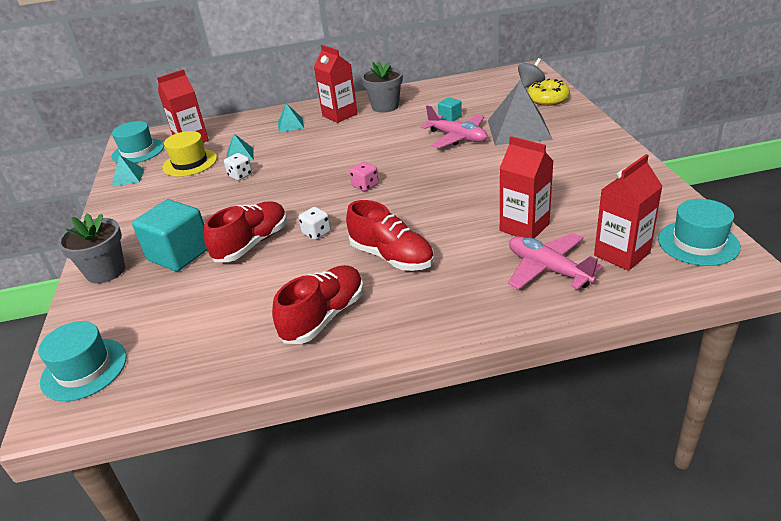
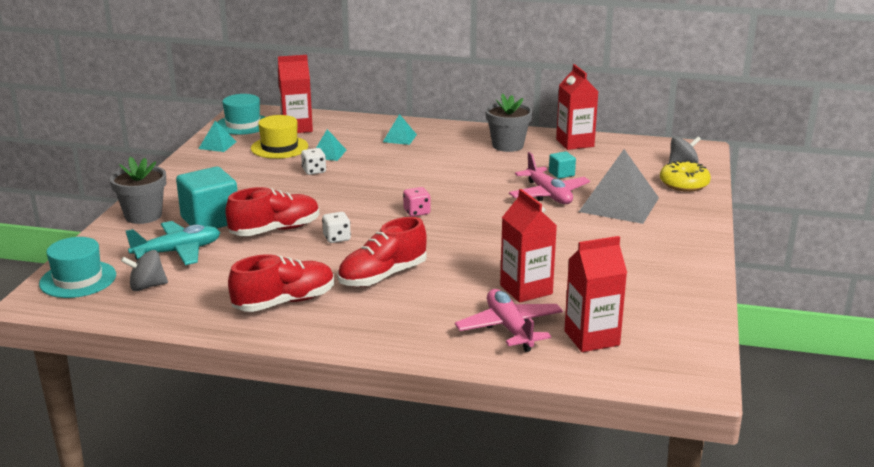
camera: 20 degrees right, 10 degrees down
(168, 350) = (147, 286): none -> grey spinning top
(172, 299) = (177, 252): none -> turquoise plane
(340, 115) = (455, 141): red carton -> red carton (575, 143)
(391, 257) = (382, 276): red shoe -> red shoe turned 75 degrees clockwise
(698, 243) = (677, 352): turquoise hat -> none

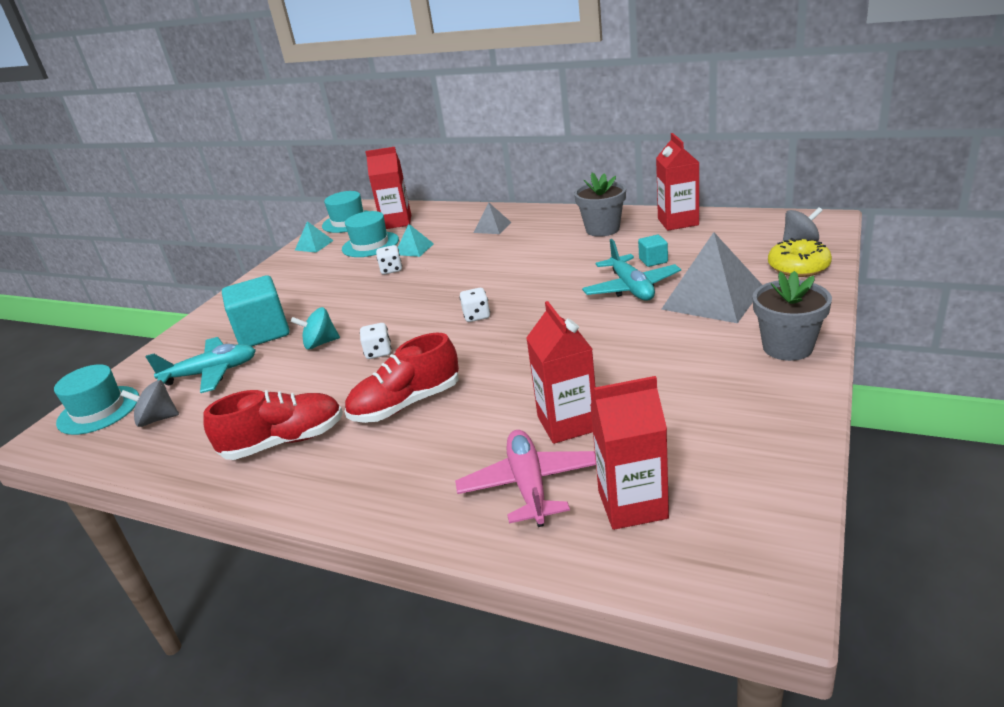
camera: 15 degrees right, 5 degrees up
(143, 215) = (204, 329): grey flower pot -> grey flower pot (787, 347)
(275, 230) = (320, 343): red shoe -> turquoise spinning top
(279, 147) = (370, 244): yellow hat -> turquoise hat
(399, 138) = (492, 227): turquoise pyramid -> grey pyramid
(416, 212) = (476, 316): pink dice -> white dice
(548, 195) = (631, 288): pink plane -> turquoise plane

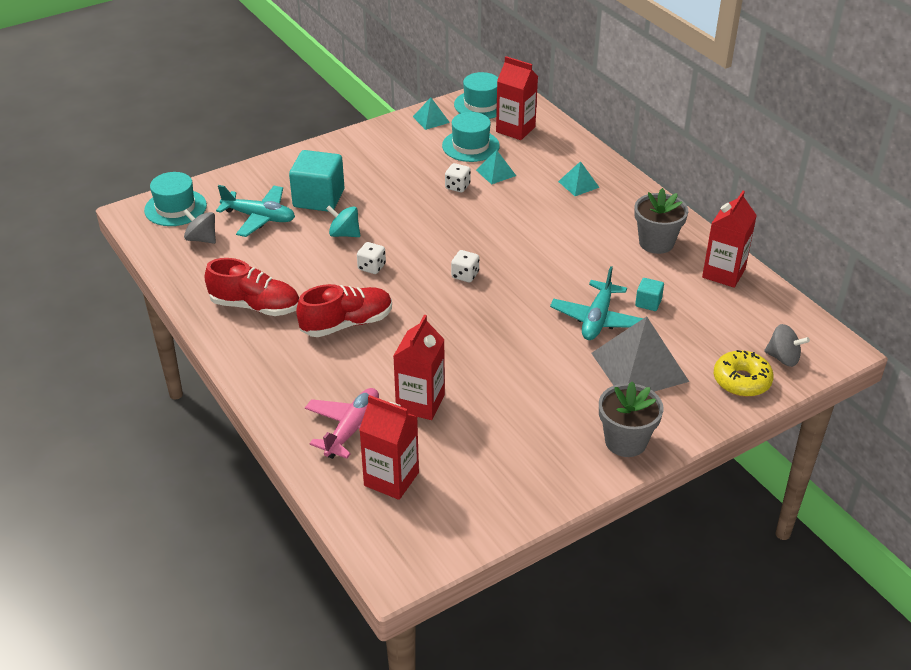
camera: 30 degrees right, 10 degrees up
(406, 404) = (347, 324): red shoe -> red shoe turned 150 degrees clockwise
(492, 227) = (578, 184): grey pyramid -> turquoise pyramid

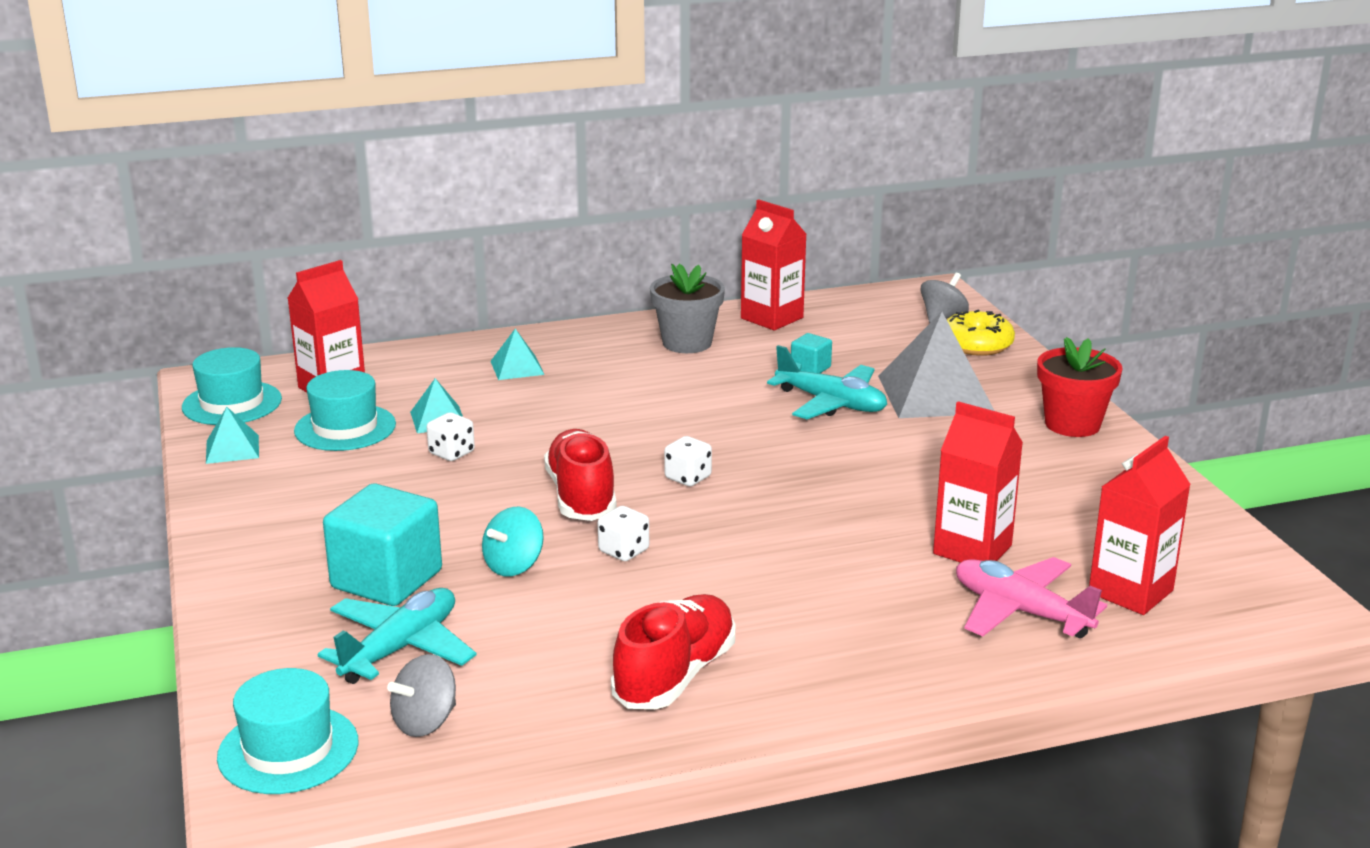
camera: 75 degrees left, 15 degrees down
(347, 324) = (763, 590): red shoe -> red shoe (581, 496)
(625, 441) = (1072, 424): grey flower pot -> red flower pot

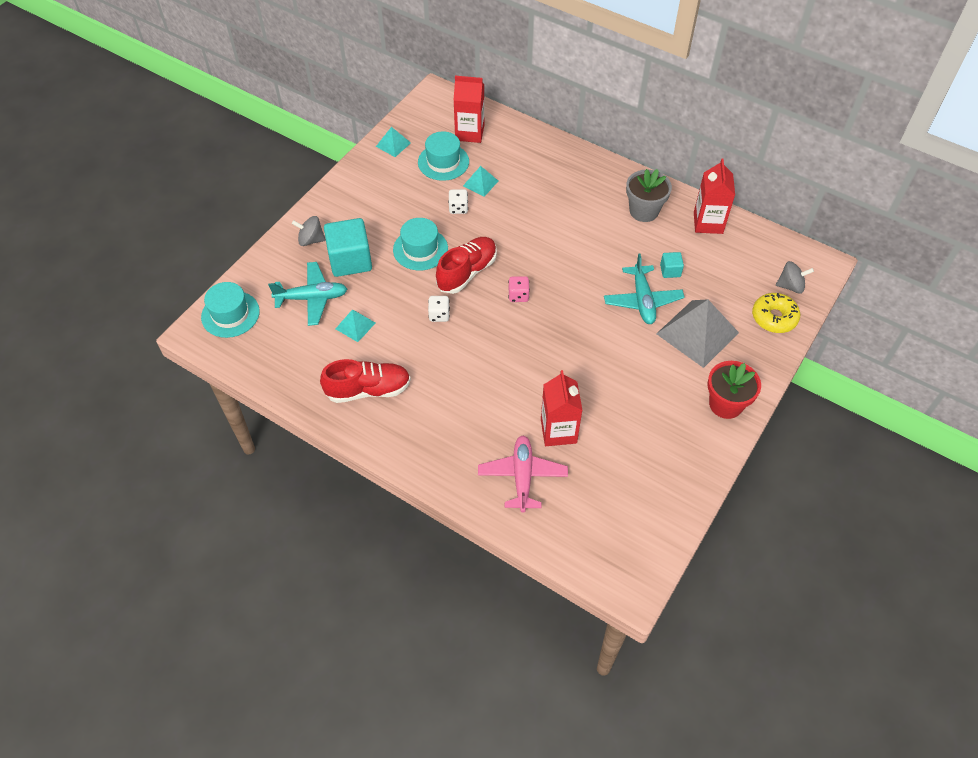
camera: 50 degrees right, 30 degrees up
(232, 403) = (426, 115): turquoise hat -> turquoise hat (420, 249)
(425, 722) = (276, 338): grey spinning top -> grey spinning top (311, 240)
(514, 566) = (395, 289): turquoise spinning top -> none
(517, 367) = (552, 173): turquoise pyramid -> turquoise pyramid (355, 325)
(688, 478) = (518, 295): white dice -> pink dice
(1130, 592) = (579, 509): red carton -> none

